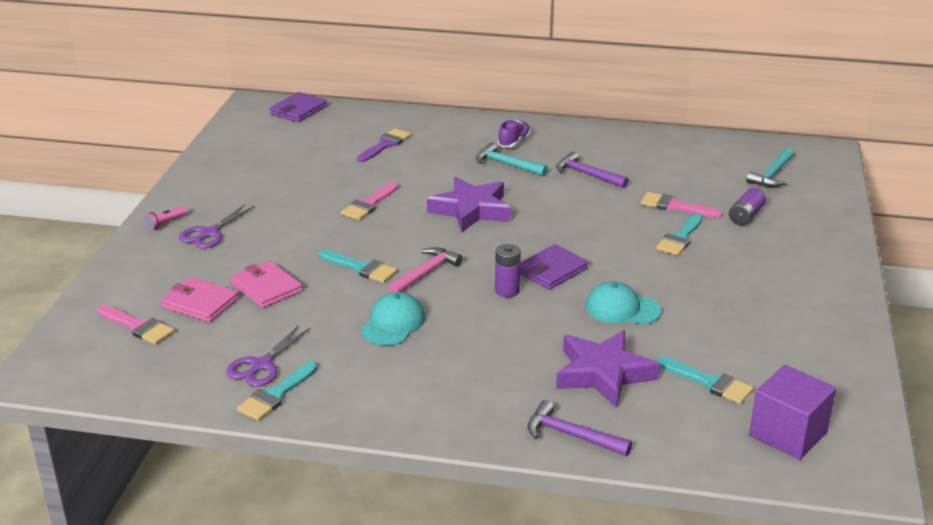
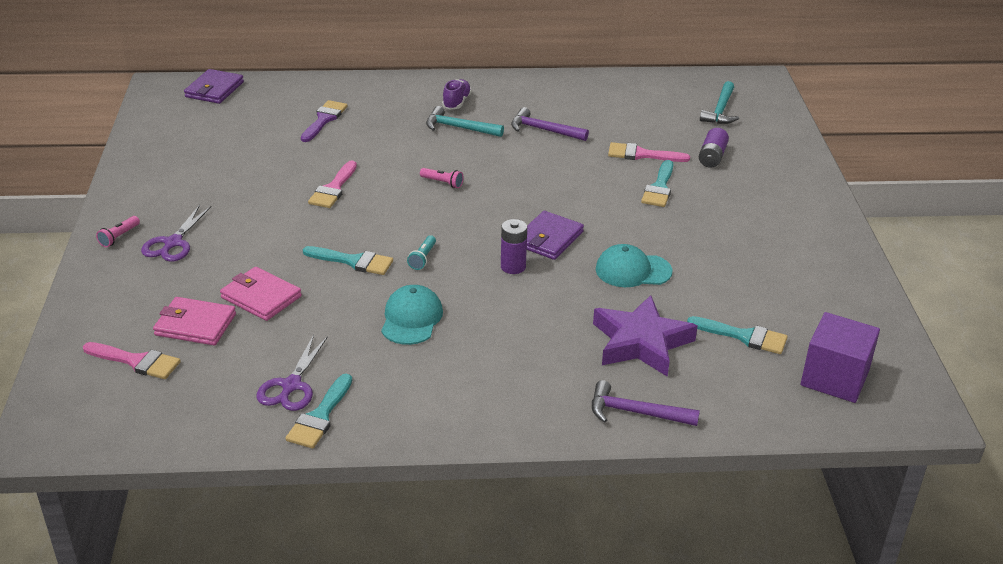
camera: 15 degrees left, 5 degrees up
(425, 273) = (423, 258): pink hammer -> turquoise flashlight
(471, 210) = (442, 183): purple star -> pink flashlight

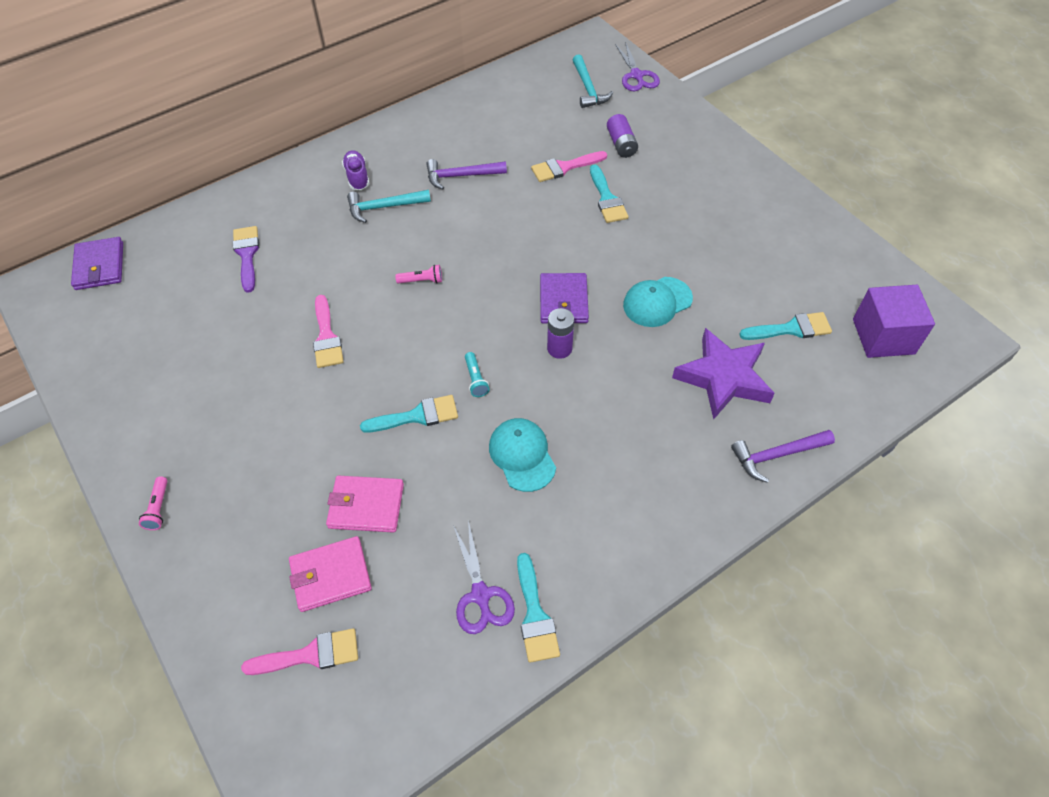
camera: 30 degrees left, 20 degrees up
(173, 243) = (222, 486): purple scissors -> purple scissors (636, 75)

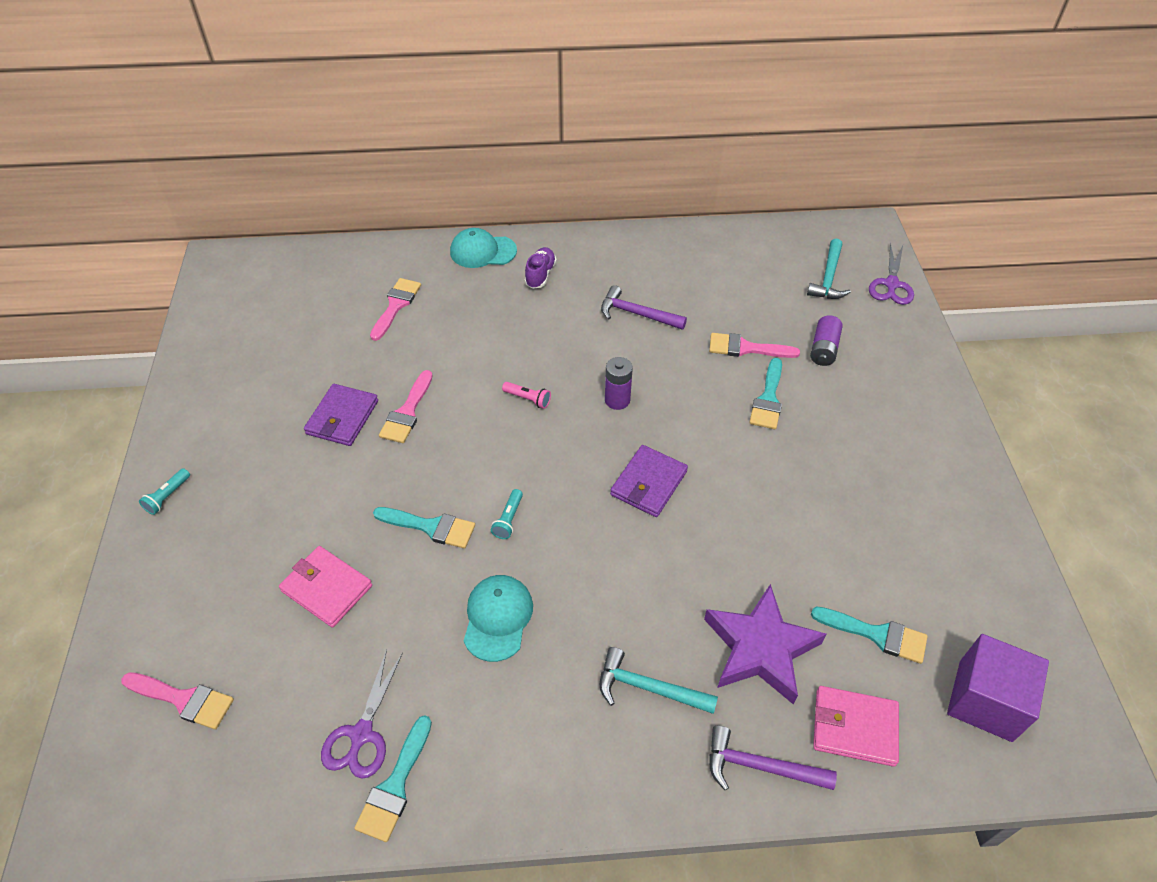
camera: 30 degrees right, 5 degrees down
(99, 266) = (276, 264): purple wallet -> purple wallet (342, 417)
(158, 508) = (168, 496): pink flashlight -> turquoise flashlight
(247, 254) = (396, 305): purple brush -> pink brush
(331, 575) = (252, 636): pink wallet -> pink wallet (854, 727)
(384, 207) = (544, 313): turquoise hammer -> turquoise hammer (648, 688)
(559, 348) = (610, 529): purple battery -> purple battery (617, 400)
(657, 302) = (745, 531): turquoise cap -> turquoise cap (483, 251)

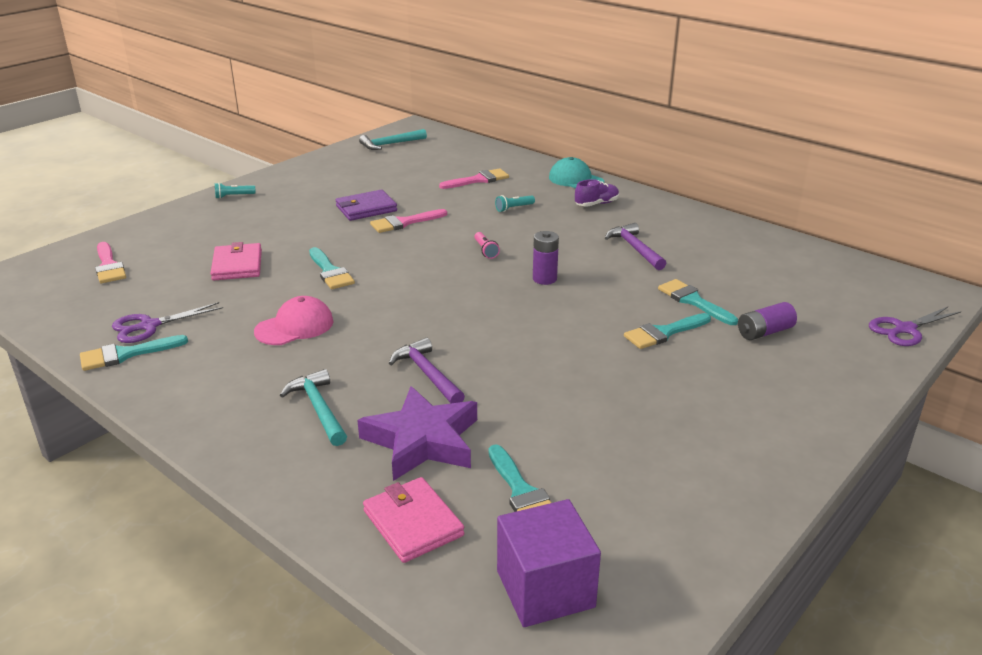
camera: 45 degrees right, 20 degrees down
(498, 618) = (295, 326): turquoise cap -> pink cap
(508, 519) = (377, 292): turquoise flashlight -> turquoise flashlight (514, 208)
(648, 483) = (494, 324): purple wallet -> none
(746, 348) = (693, 301): pink brush -> turquoise brush
(760, 766) = (315, 491): purple hammer -> purple hammer (427, 374)
(828, 278) = (843, 300): turquoise hammer -> turquoise hammer (390, 144)

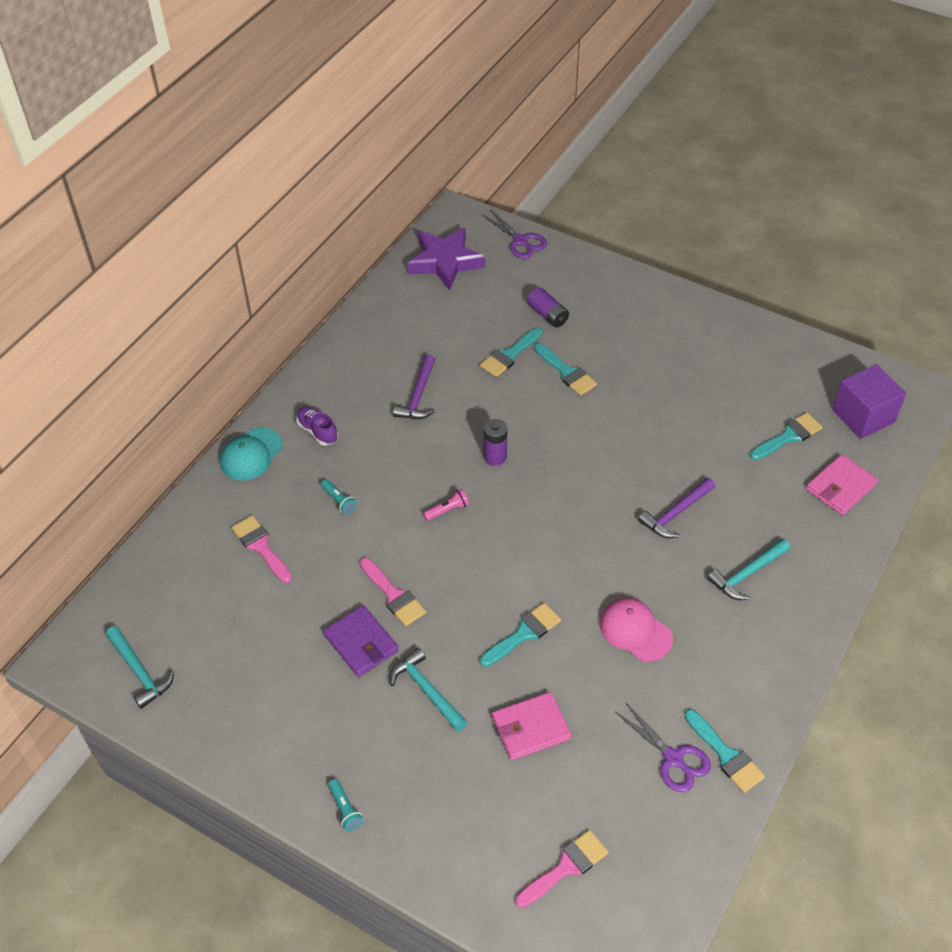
camera: 100 degrees left, 20 degrees up
(305, 228) = (426, 690): none -> turquoise hammer
(422, 440) = (758, 499): purple star -> purple star (445, 262)
(635, 248) = (418, 396): purple hammer -> purple hammer turned 45 degrees counterclockwise

